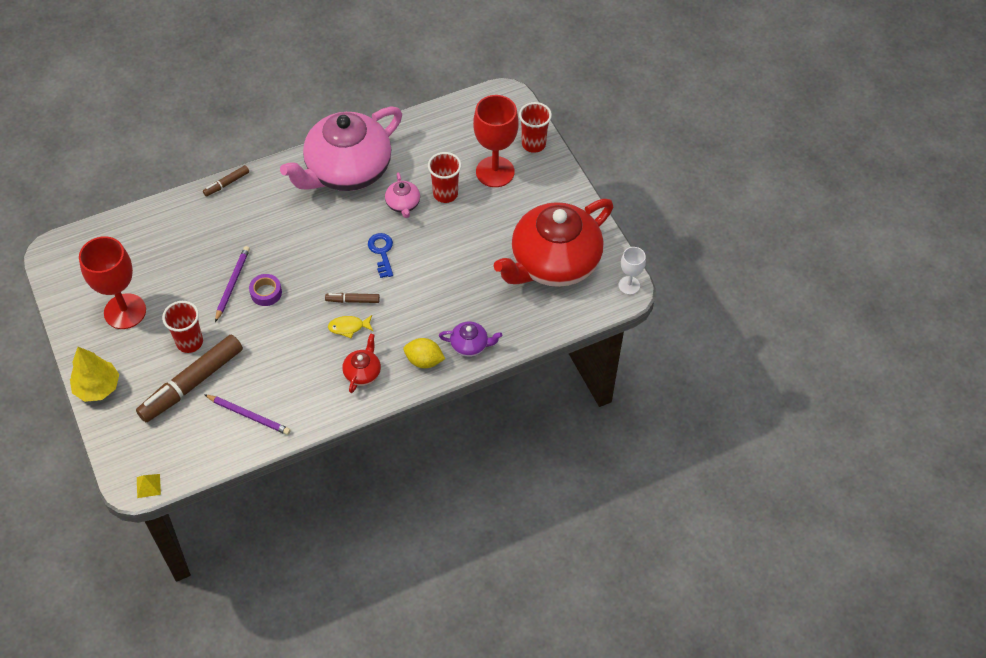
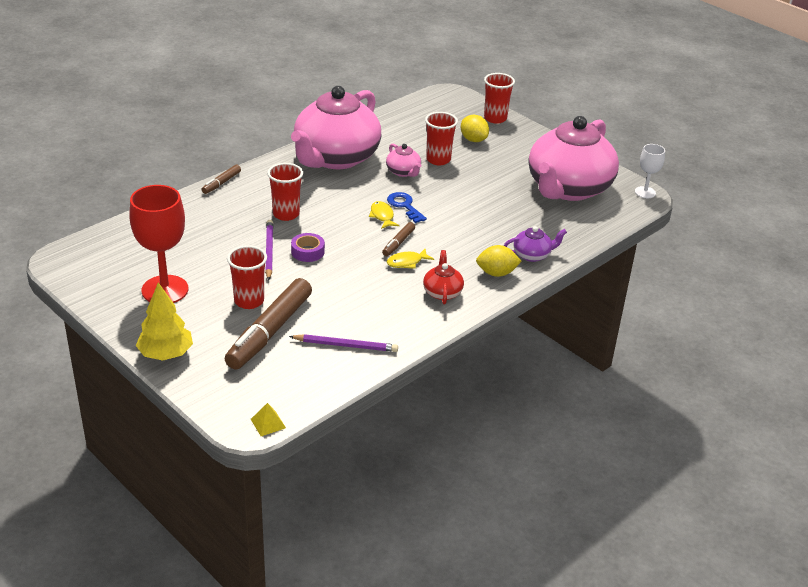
camera: 20 degrees left, 20 degrees down
(267, 239) = (286, 214): none -> red cup
(352, 300) = (398, 243): brown marker -> brown marker turned 45 degrees counterclockwise
(354, 261) = (382, 216): none -> yellow fish
(495, 172) = (473, 140): red goblet -> yellow lemon
(553, 263) = (568, 188): red teapot -> pink teapot

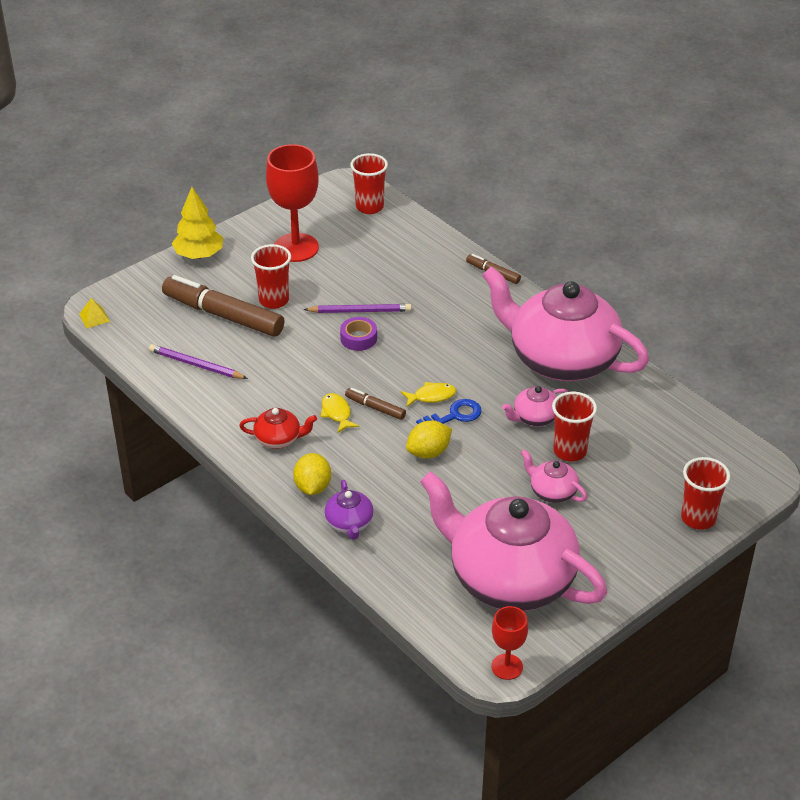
camera: 95 degrees right, 5 degrees up
(286, 214) = (432, 321): red cup -> red cup (369, 207)
(345, 345) = (196, 365): purple pencil -> purple pencil turned 105 degrees clockwise
(473, 140) = (630, 490): yellow lemon -> yellow lemon (428, 452)
(481, 168) = (552, 491): none -> pink teapot
(645, 192) = (507, 667): white goblet -> red goblet

